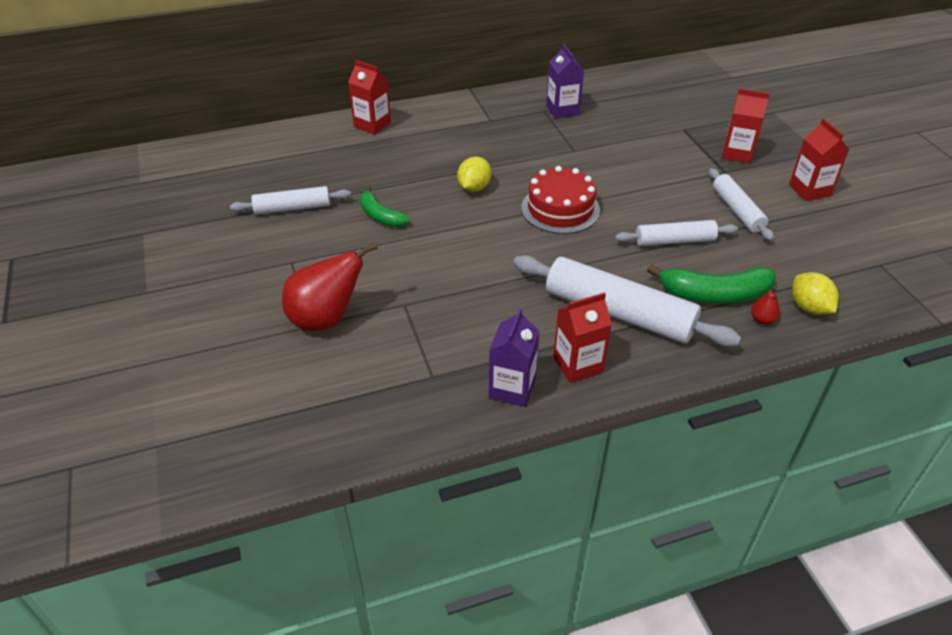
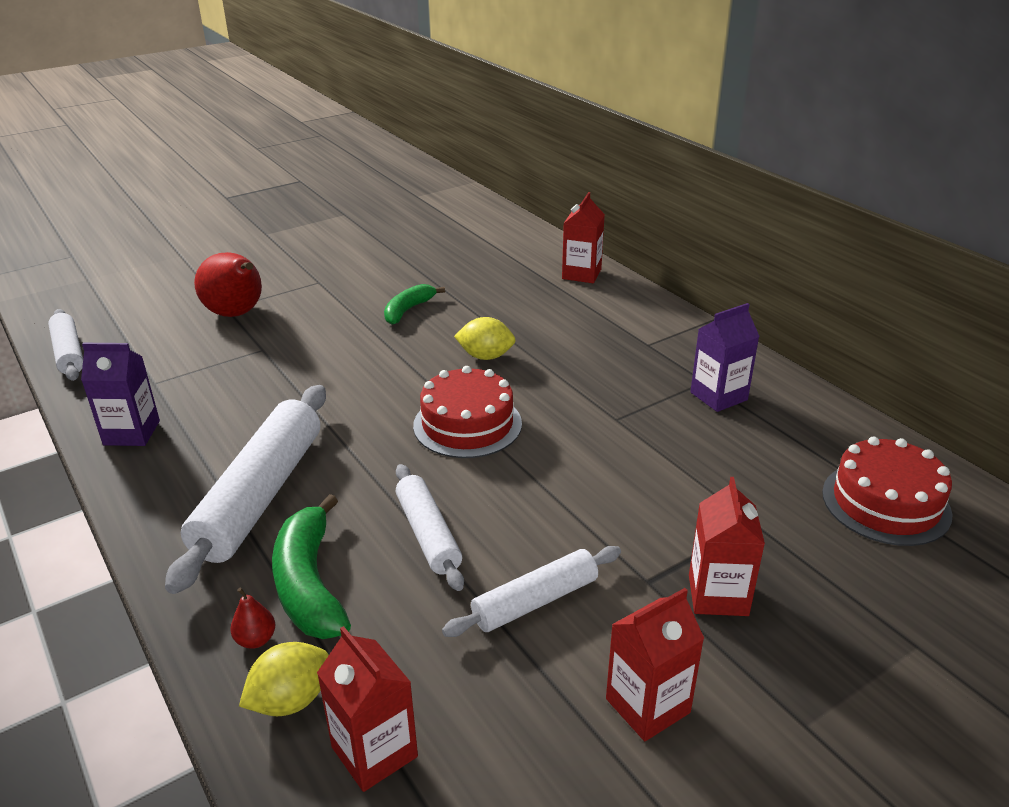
camera: 75 degrees right, 10 degrees down
(292, 208) = (404, 265): white rolling pin -> white rolling pin (69, 353)
(578, 365) = (166, 473): red carton -> red carton (374, 752)
(674, 89) = (886, 503): none -> red cake

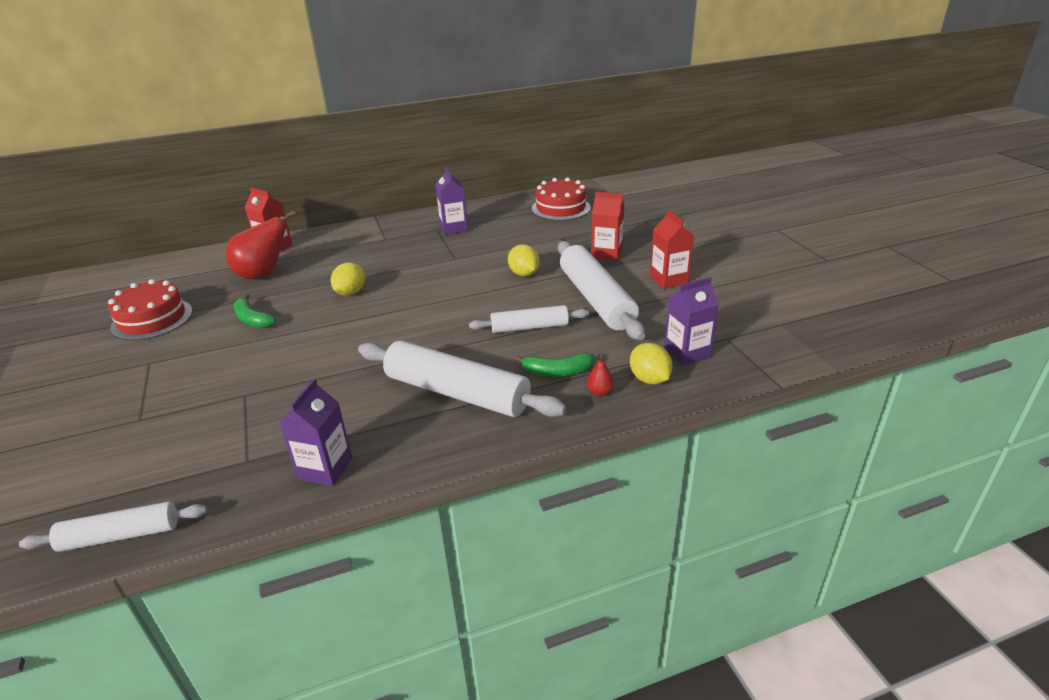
camera: 75 degrees left, 0 degrees up
(237, 314) = (160, 412): red pear -> red pear (263, 274)
(310, 584) = (557, 371): green banana -> green banana, size x0.64
(374, 752) = (687, 353): red carton -> purple carton
(467, 424) = (427, 306): red cake -> red cake (152, 319)
(535, 601) = (596, 299): white rolling pin -> white rolling pin, size x1.73
(594, 499) = (524, 274): none -> yellow lemon

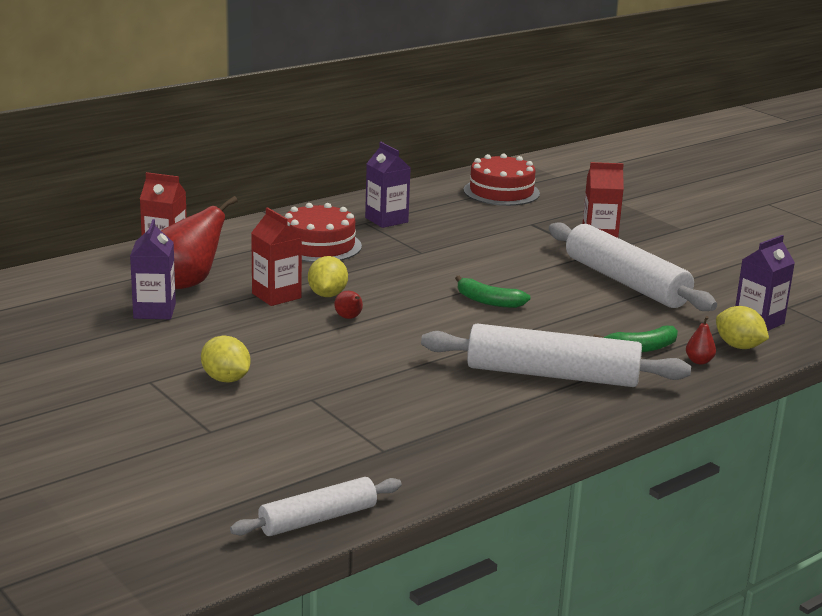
camera: 20 degrees left, 10 degrees down
(152, 319) = (93, 340): red cake -> red cake (319, 245)
(252, 319) = (231, 330): green banana -> green banana (488, 301)
(325, 468) = (477, 447): purple carton -> purple carton (154, 311)
(346, 316) = (349, 318): none -> red pear
(524, 274) = (521, 263): yellow lemon -> yellow lemon (226, 379)
(529, 327) = (576, 313): white rolling pin -> none
(668, 280) = (689, 259): red carton -> red carton (276, 296)

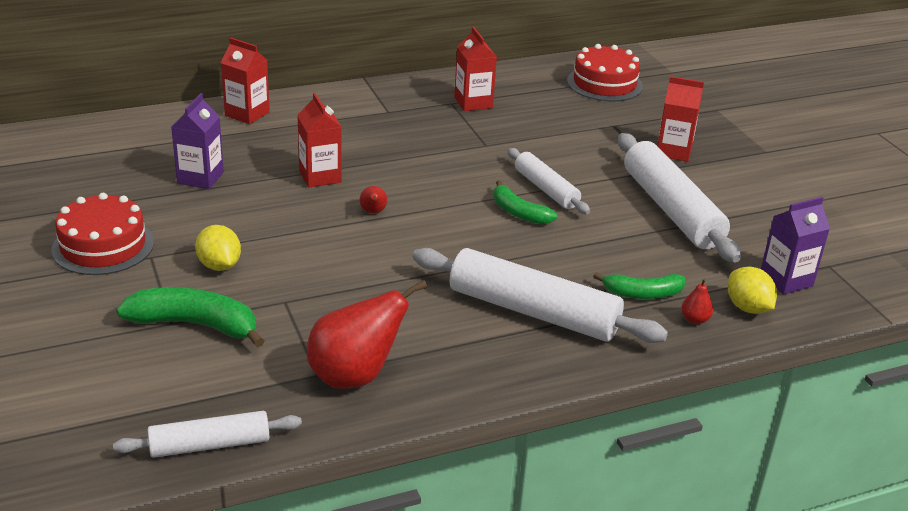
camera: 15 degrees right, 10 degrees up
(187, 283) = (247, 151): red pear -> red pear (355, 376)
(236, 429) = (195, 325): none -> green banana
(319, 245) = (392, 124): red cake -> red cake (103, 246)
(327, 295) = (368, 182): yellow lemon -> none
(386, 220) = (473, 103): purple carton -> red carton
(501, 280) = (546, 189): none -> white rolling pin

